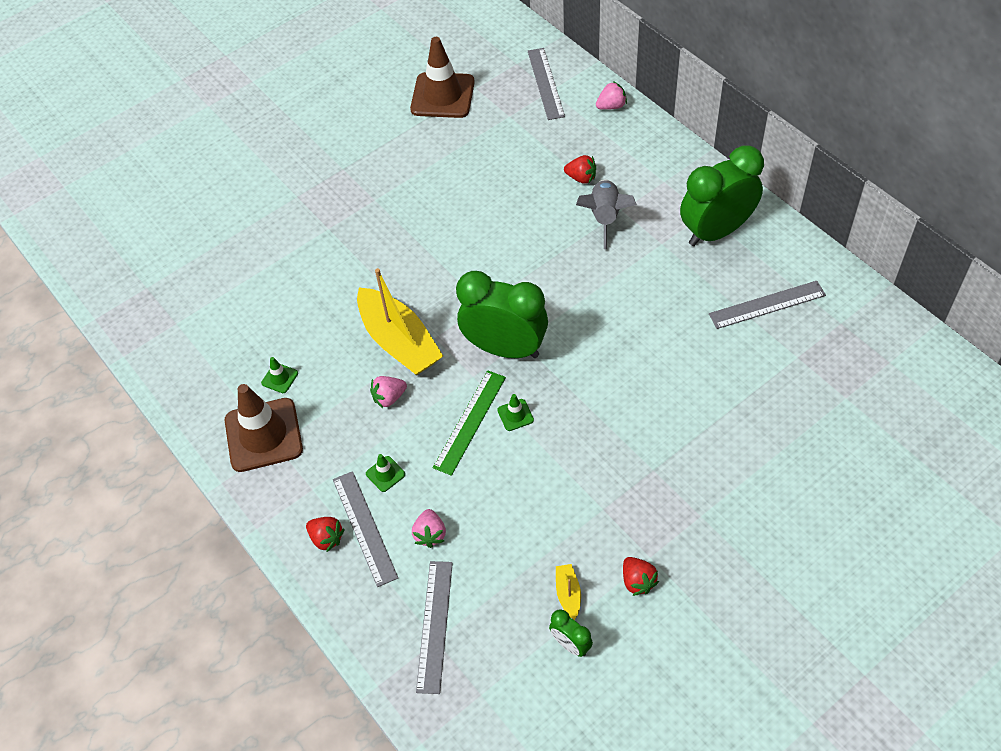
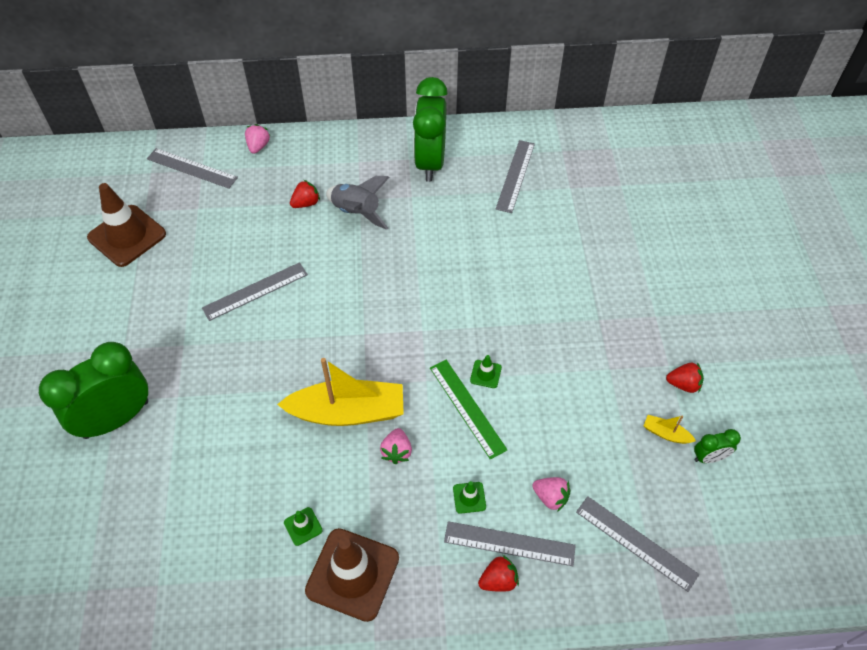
camera: 60 degrees left, 0 degrees up
(461, 207) = (255, 291): none -> grey ruler
(505, 348) = (419, 344): green clock -> green clock (116, 419)

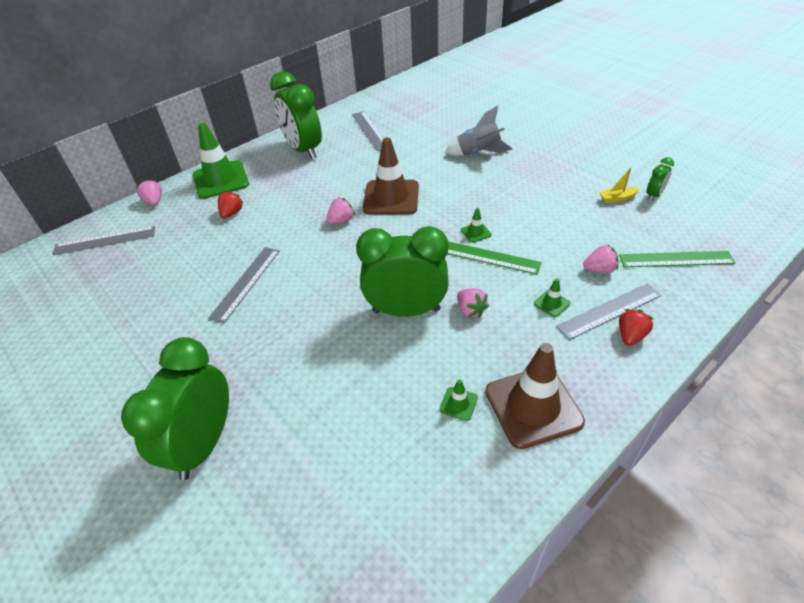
camera: 35 degrees left, 10 degrees down
(127, 236) = (82, 312): brown traffic cone -> brown traffic cone (391, 198)
(329, 155) = (221, 180): none -> green traffic cone
(347, 412) = (406, 310): yellow boat -> green clock
(356, 212) = (279, 199): grey rocket -> grey rocket (478, 153)
(385, 275) = (341, 220): none -> pink strawberry
(636, 542) = (676, 259): grey ruler -> green ruler
(683, 384) = (594, 171): red strawberry -> none

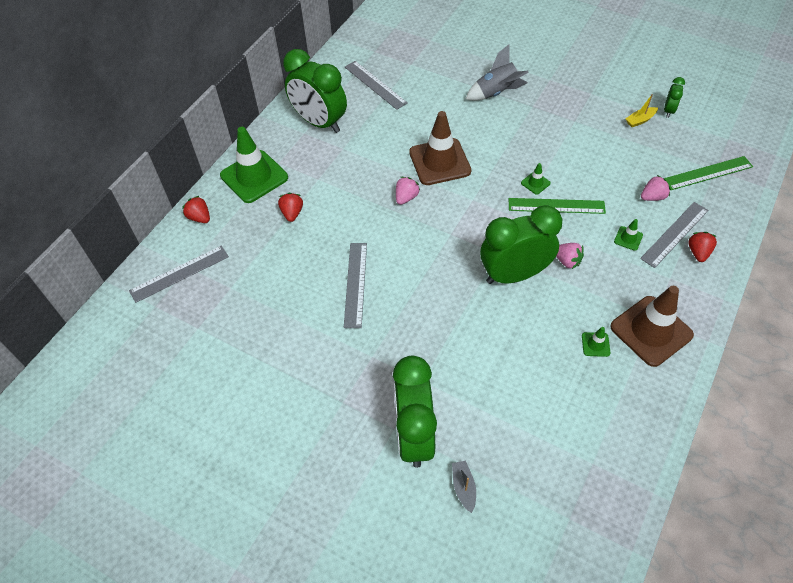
camera: 20 degrees left, 10 degrees up
(154, 201) = (199, 217): pink strawberry -> red strawberry
(217, 521) = (463, 487): none -> grey boat

